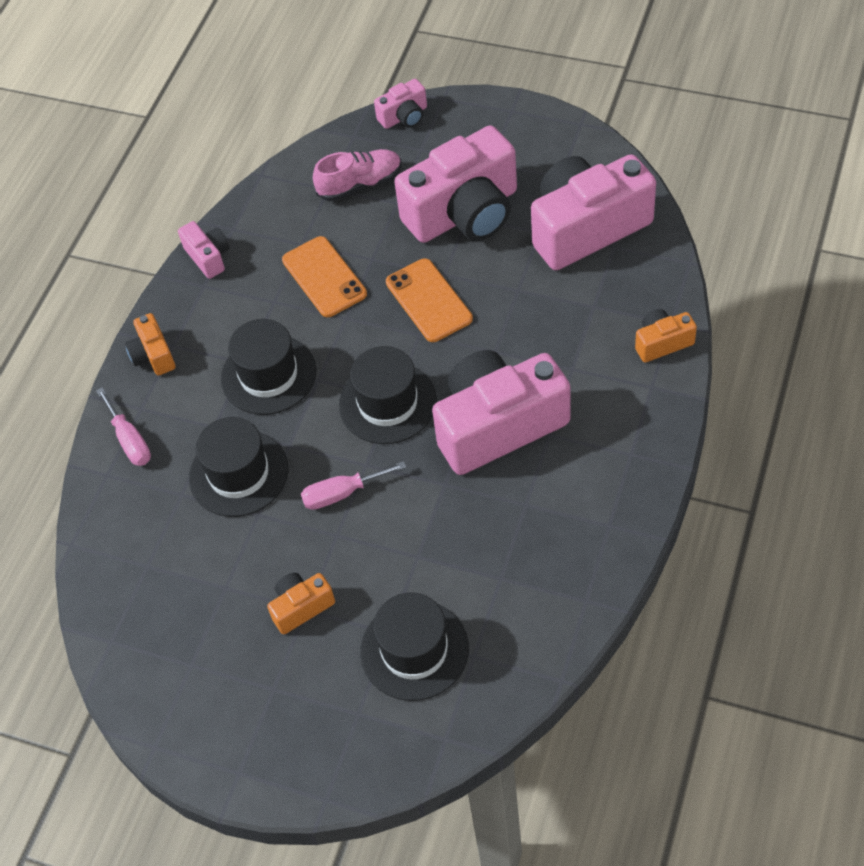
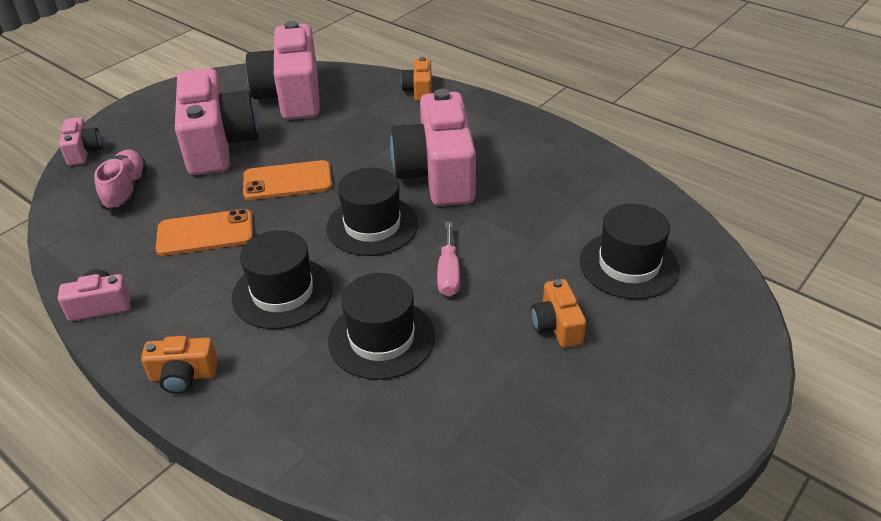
camera: 75 degrees left, 15 degrees down
(130, 440) = (279, 420): pink screwdriver -> none

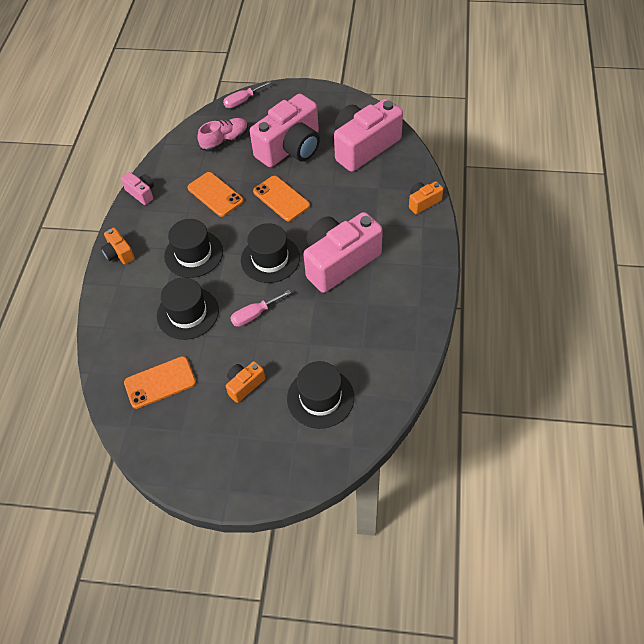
camera: 60 degrees right, 15 degrees up
(84, 152) = (242, 101): pink camera -> pink screwdriver
(480, 418) = (160, 382): none -> orange phone

